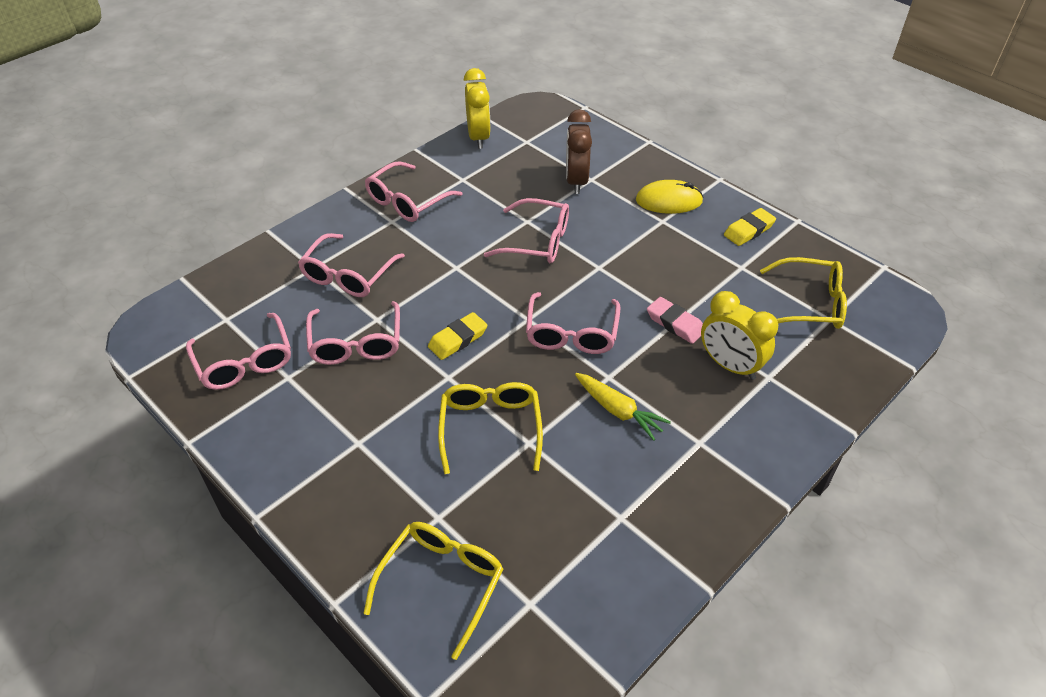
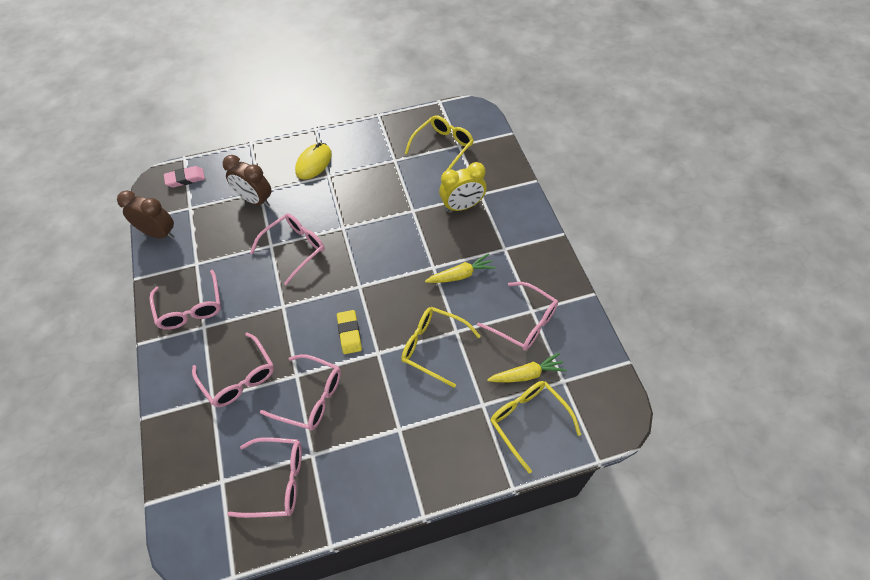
camera: 60 degrees left, 10 degrees up
(478, 137) = (159, 233): yellow clock -> brown clock
(513, 552) = (527, 374): none -> yellow carrot
(571, 333) = (387, 269): pink glasses -> pink glasses (524, 322)
(675, 323) = (415, 214): pink eraser -> pink eraser (185, 179)
(748, 230) = (368, 140): yellow eraser -> none

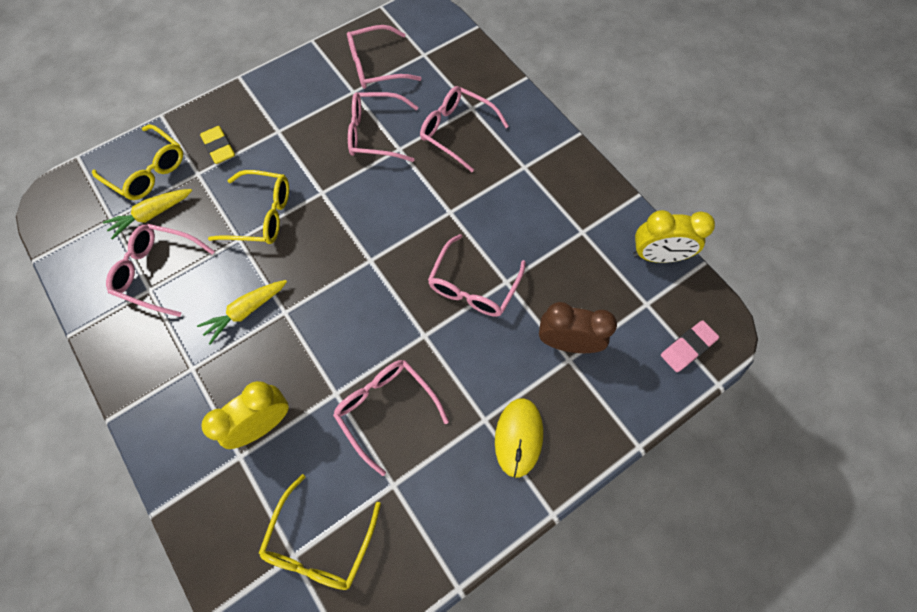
camera: 160 degrees right, 10 degrees up
(159, 233) = (657, 256): brown clock -> yellow clock
(190, 308) = (552, 181): pink glasses -> pink glasses (386, 409)
(349, 333) = (361, 203): yellow eraser -> yellow eraser (219, 147)

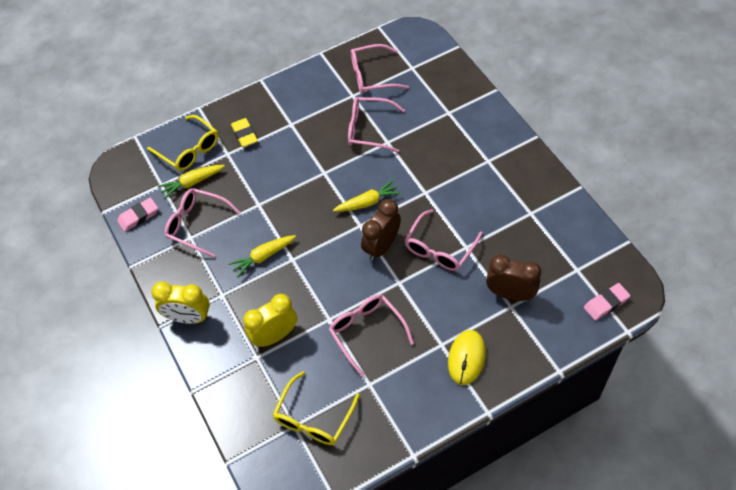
camera: 10 degrees right, 10 degrees down
(80, 264) = (138, 216): none -> pink eraser
(261, 215) = (276, 187): yellow glasses -> none
(379, 229) = (368, 202): none -> yellow carrot
(399, 287) = (382, 246): none -> brown clock
(456, 131) = (435, 130): pink glasses -> none
(657, 256) = (590, 234): yellow clock -> yellow clock (188, 318)

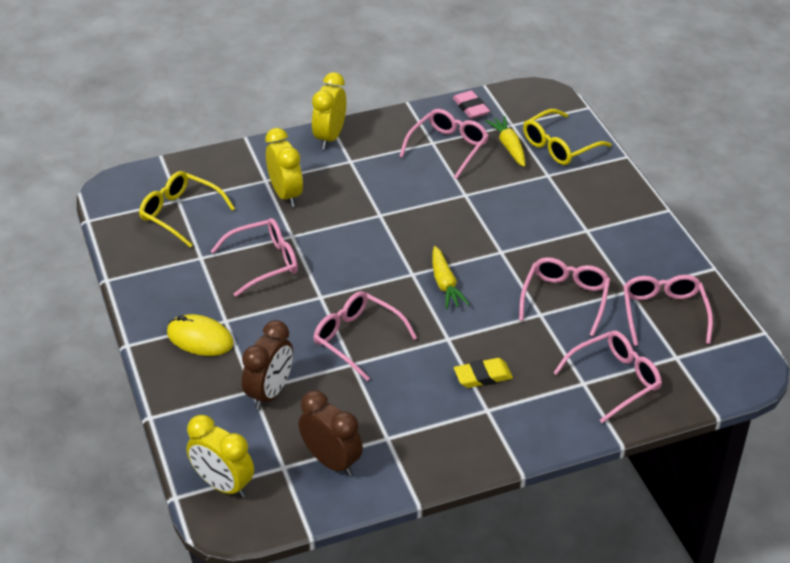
camera: 95 degrees right, 15 degrees down
(244, 134) = (575, 190): yellow eraser -> yellow eraser (483, 376)
(263, 257) = (390, 193): yellow carrot -> none
(382, 246) = (375, 288): brown clock -> brown clock (331, 461)
(441, 97) = (614, 380): none -> pink glasses
(606, 303) = (223, 485): pink eraser -> yellow clock

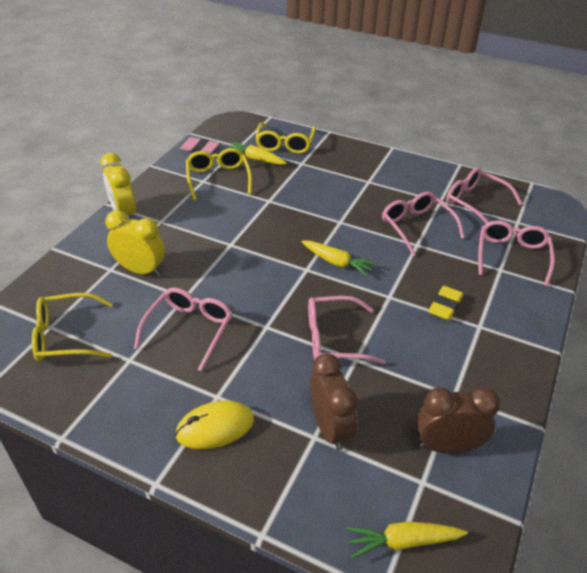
camera: 45 degrees left, 0 degrees up
(223, 485) = (403, 541): yellow clock -> yellow carrot
(448, 148) = (218, 179): pink glasses -> yellow glasses

